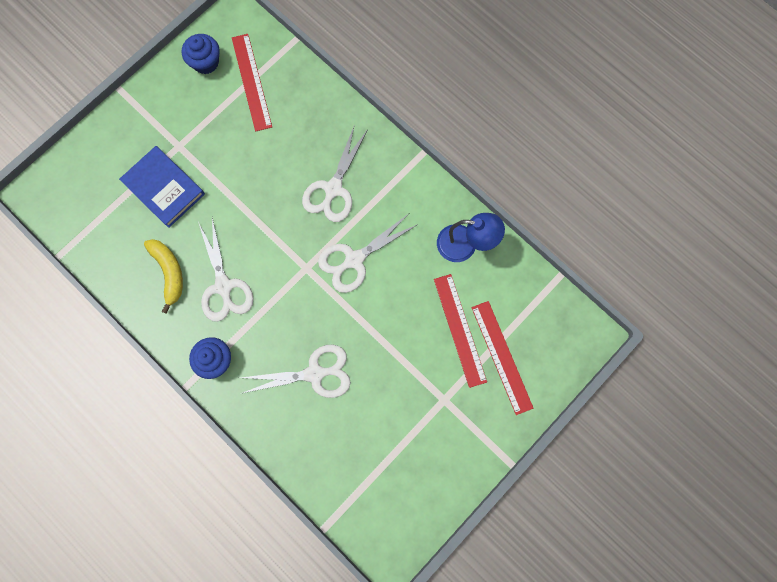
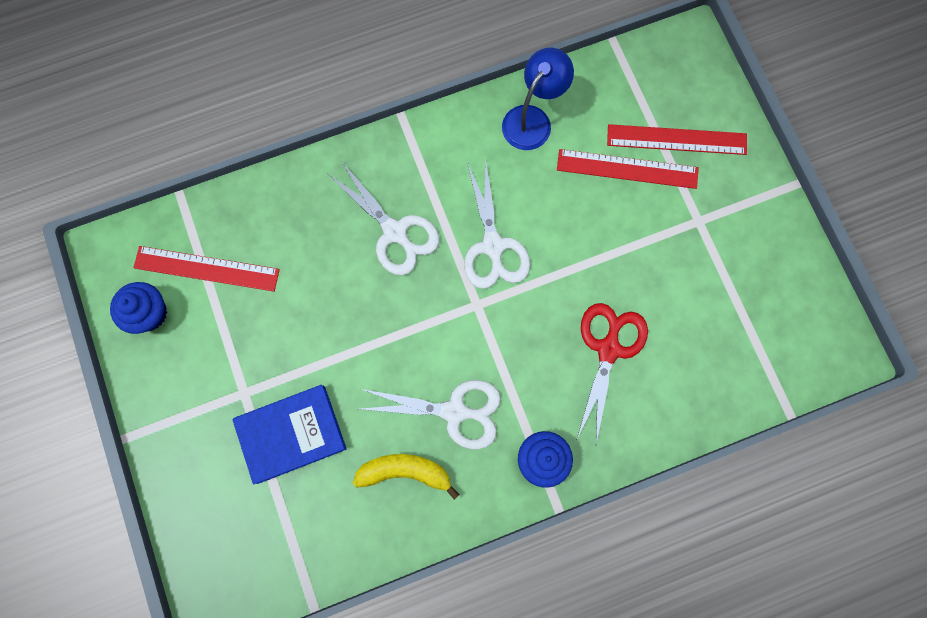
camera: 65 degrees left, 0 degrees up
(315, 373) = (608, 349): white scissors -> red scissors

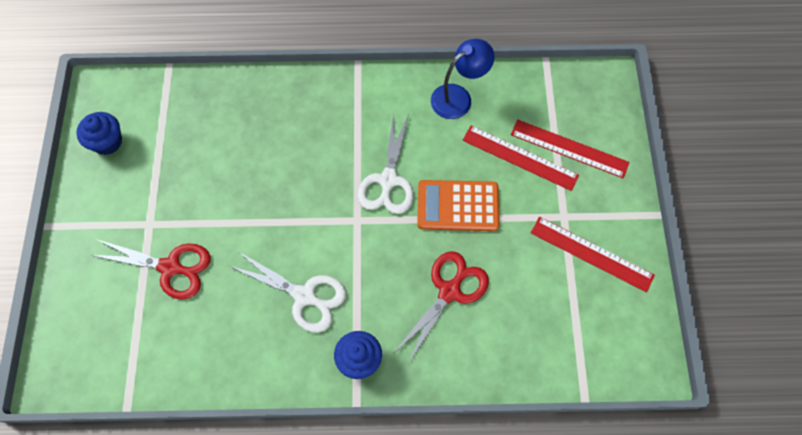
camera: 20 degrees right, 10 degrees down
(206, 268) = (164, 124): red ruler -> red ruler (591, 253)
(291, 434) = (170, 267): blue book -> red scissors
(395, 232) = (316, 145): white scissors -> none
(405, 472) = (245, 329): yellow banana -> none
(581, 249) = (458, 206): none -> orange calculator

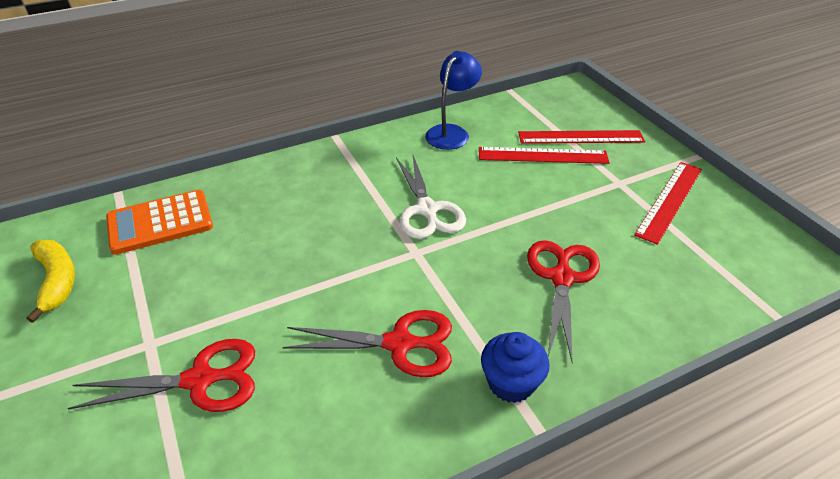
camera: 25 degrees left, 25 degrees down
(107, 142) = (57, 281): blue cupcake -> yellow banana
(304, 296) = (400, 344): white scissors -> red scissors
(458, 206) = (513, 207): orange calculator -> orange calculator (160, 222)
(591, 253) = (669, 200): red ruler -> red ruler turned 60 degrees counterclockwise

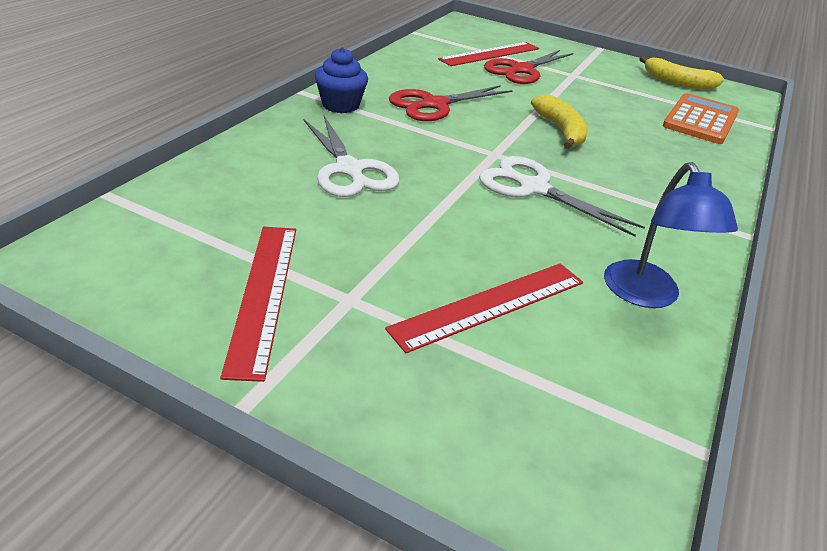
camera: 140 degrees right, 5 degrees down
(317, 257) = (561, 131): none -> yellow banana
(562, 278) = (349, 170): red scissors -> white scissors
(580, 137) = (466, 370): red ruler -> red ruler (490, 54)

